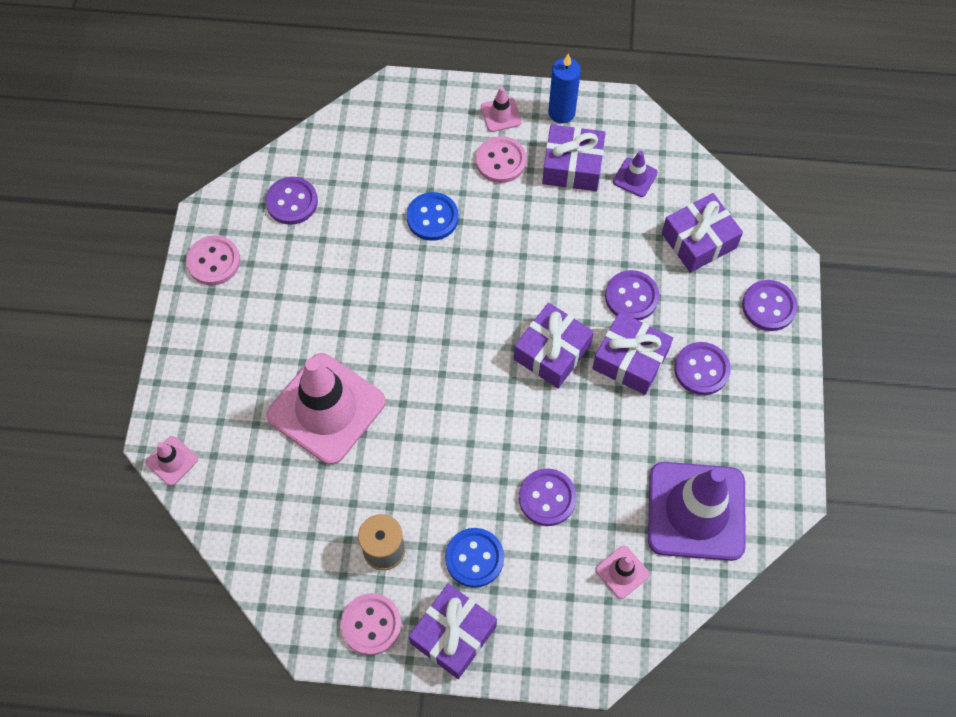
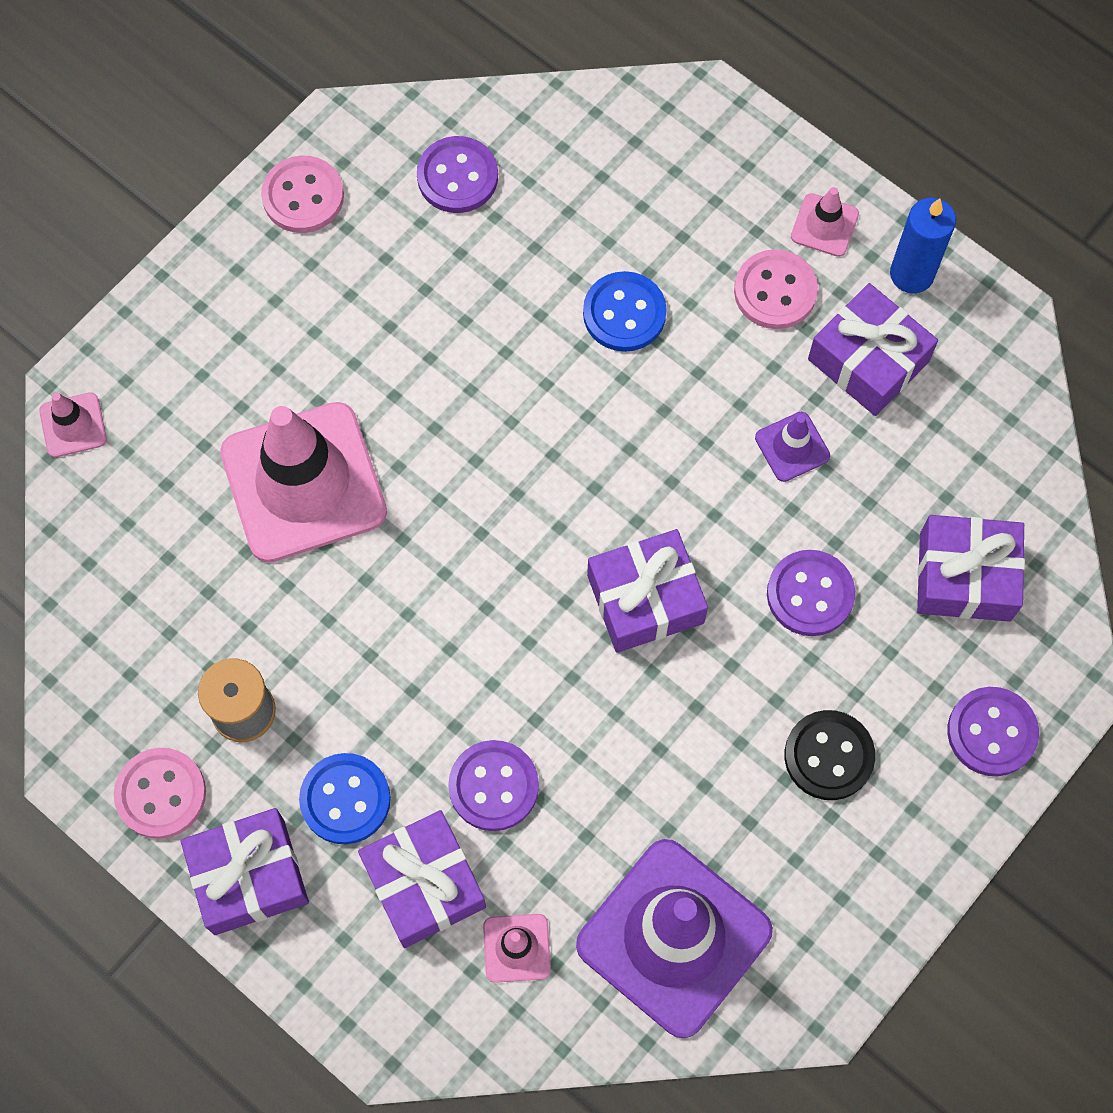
camera: 35 degrees right, 5 degrees up
(630, 360) = (741, 678): purple gift -> purple gift (424, 884)
(635, 177) = (944, 430): purple traffic cone -> purple traffic cone (792, 447)
(701, 369) = (829, 756): purple button -> black button

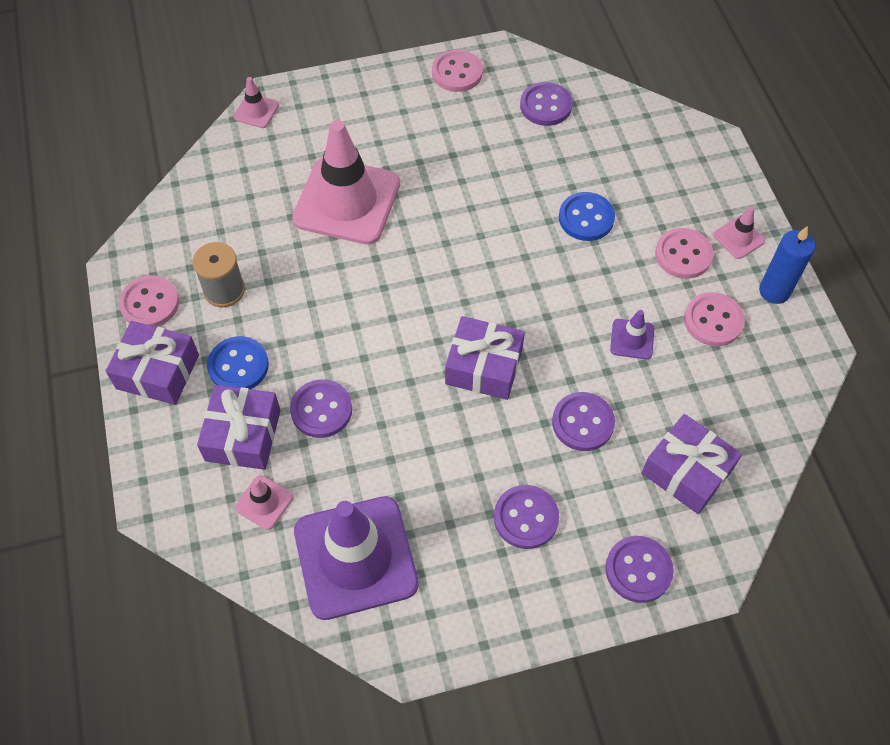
camera: 35 degrees right, 10 degrees down
(829, 756) = (526, 518): black button -> purple button
(868, 360) = (713, 321): purple gift -> pink button

